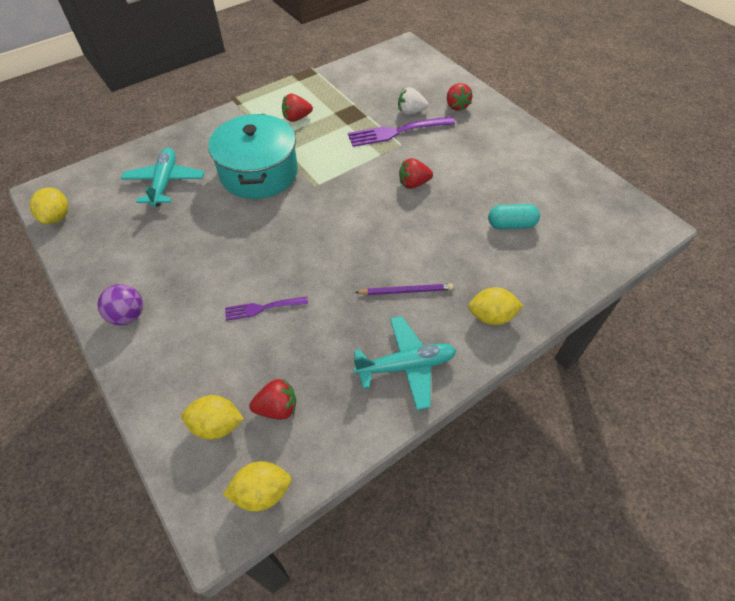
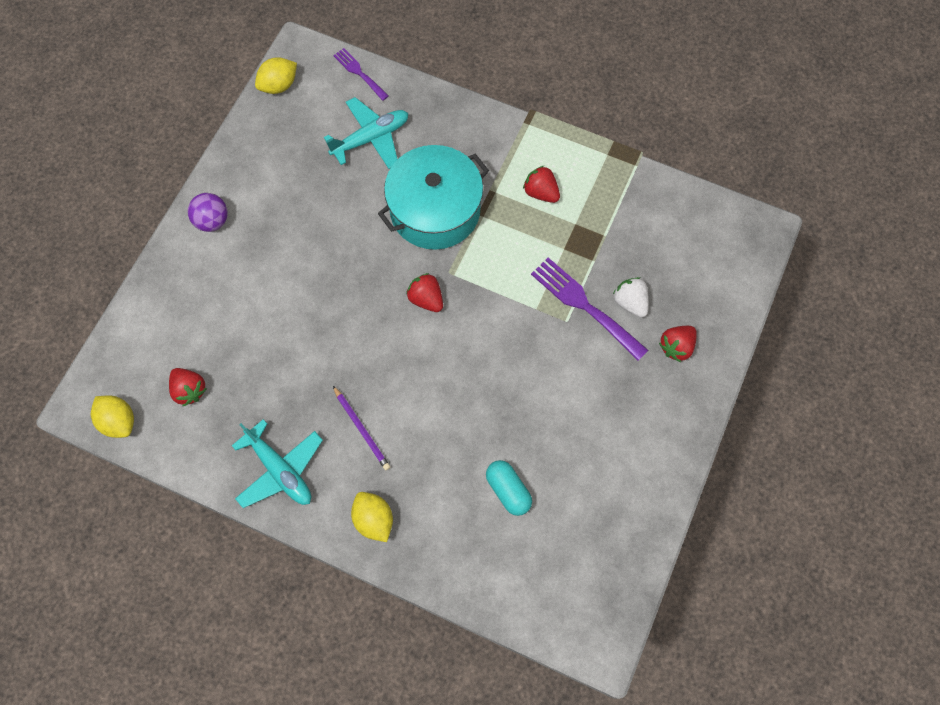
camera: 60 degrees right, 15 degrees up
(217, 425) = (153, 355): yellow lemon -> none
(263, 308) = (276, 319): purple fork -> purple fork (359, 73)
(413, 184) = (511, 365): red strawberry -> red strawberry (426, 299)

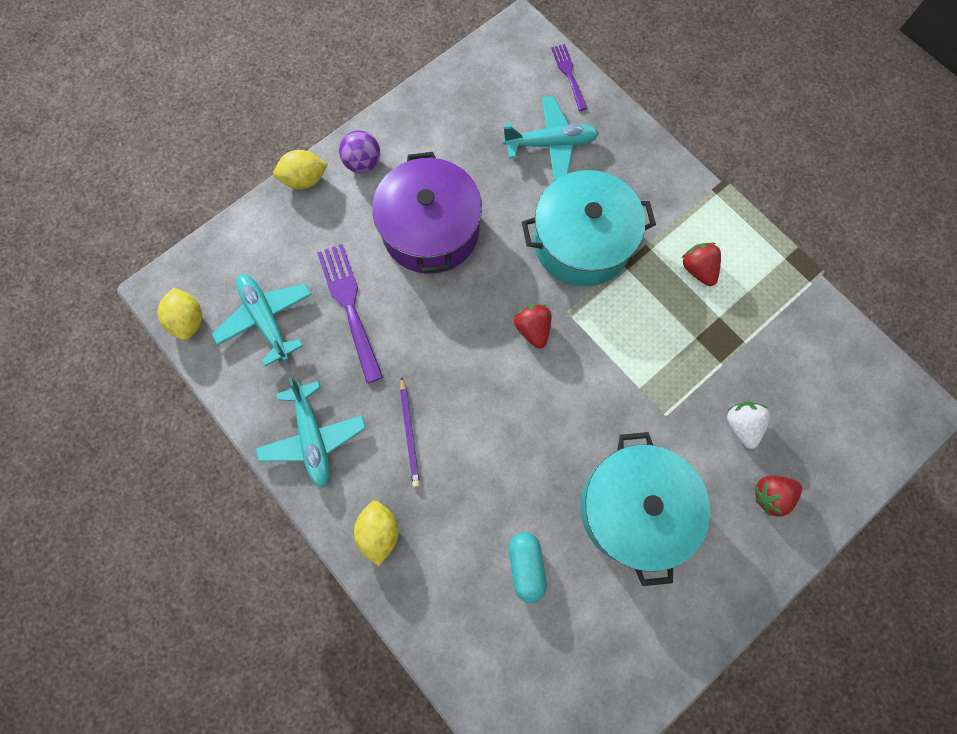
camera: 25 degrees right, 5 degrees up
(189, 390) = (266, 319): red strawberry -> turquoise plane
(279, 85) = (485, 57): yellow lemon -> yellow lemon (305, 179)
(300, 254) = (430, 230): none -> purple pot
(574, 406) = (634, 508): none -> turquoise pot
(585, 306) = (692, 408): purple fork -> purple fork (350, 307)

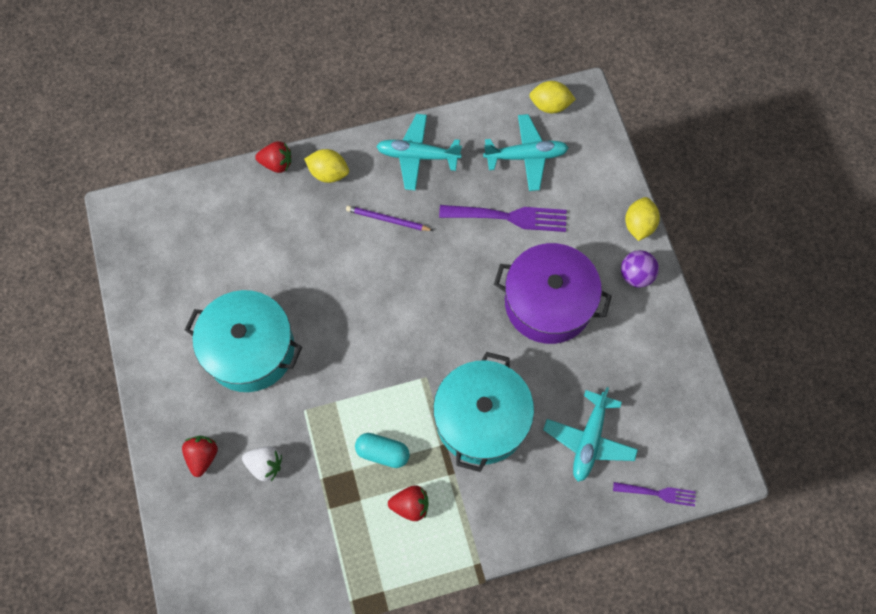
camera: 115 degrees right, 5 degrees down
(526, 566) = (253, 257): turquoise capsule -> turquoise capsule (382, 453)
(532, 329) = (424, 343): red strawberry -> red strawberry (277, 163)

